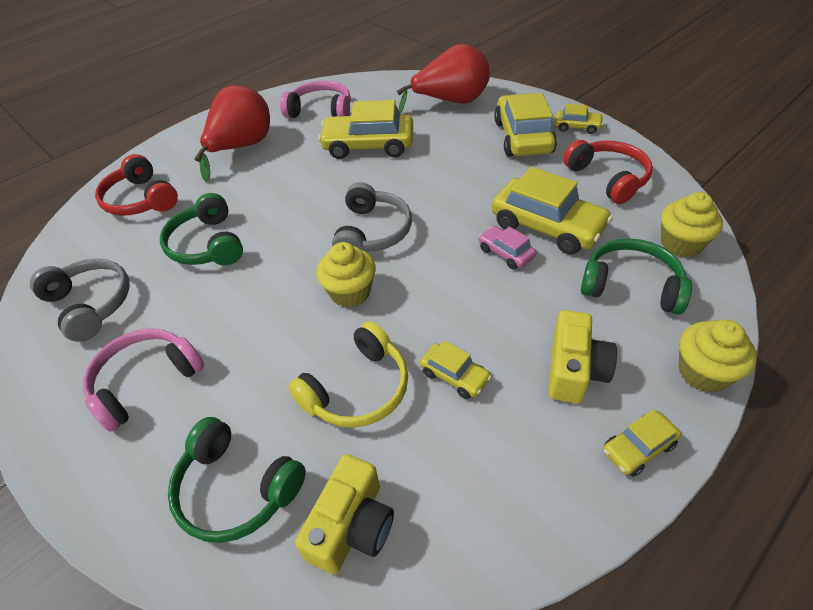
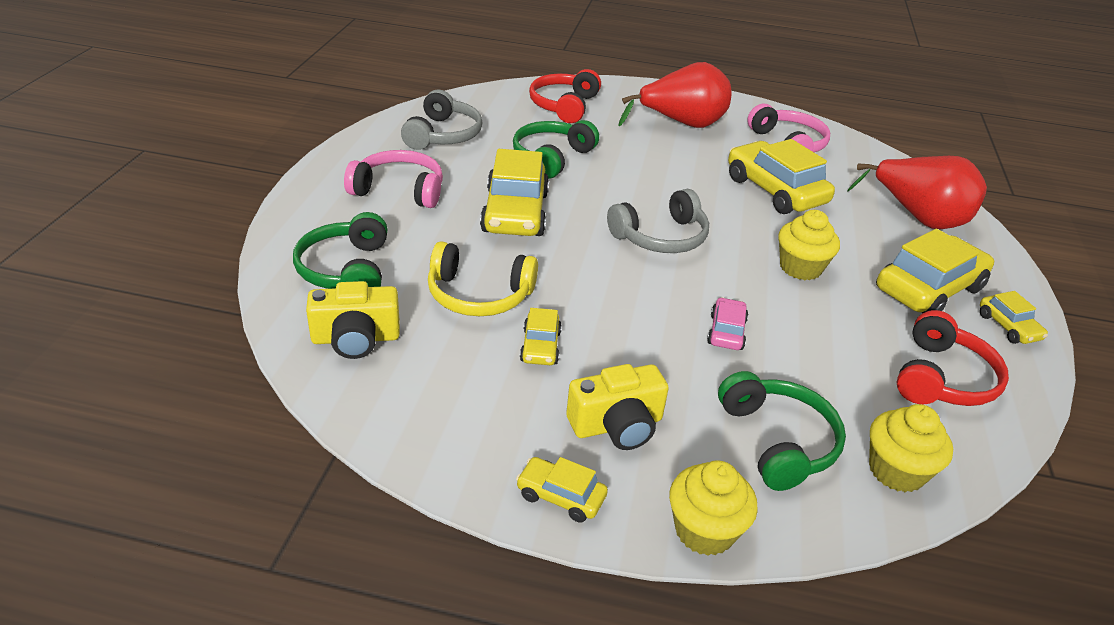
camera: 50 degrees right, 10 degrees down
(350, 292) = (576, 252): yellow cupcake -> yellow cupcake (800, 268)
(547, 226) = (800, 350): yellow car -> yellow car (515, 213)

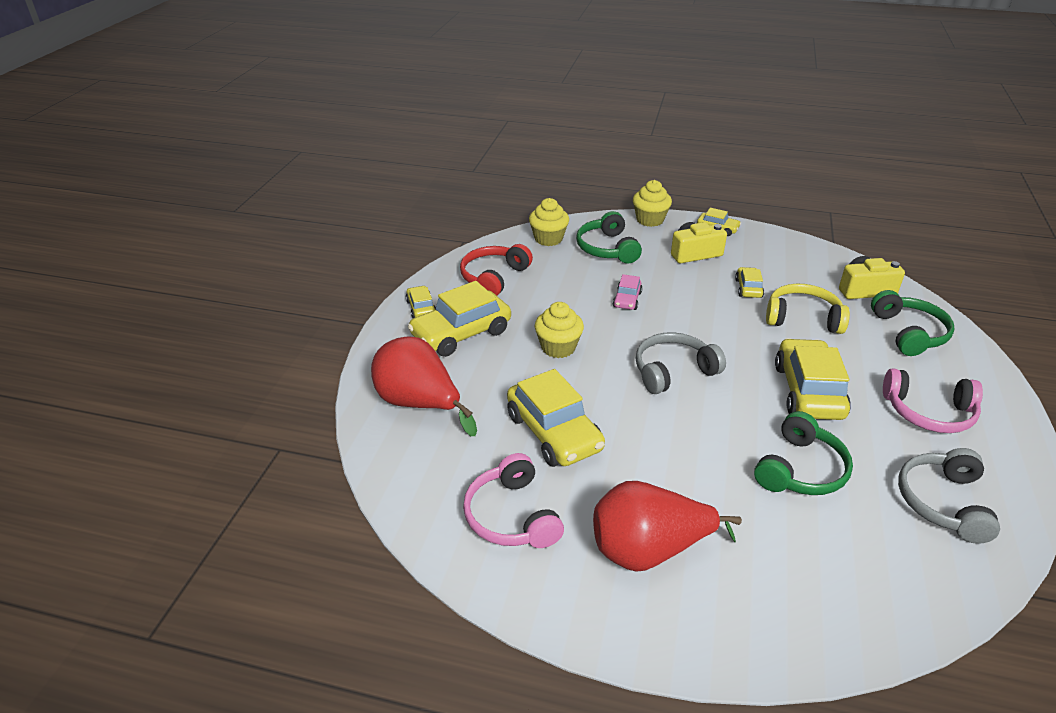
camera: 175 degrees left, 0 degrees up
(564, 106) = (820, 584): red headphones -> none

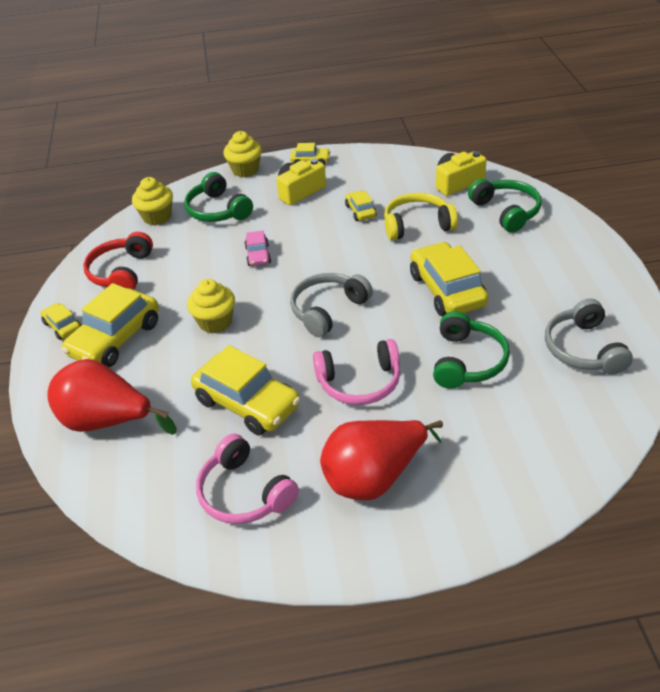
camera: 20 degrees left, 5 degrees up
(928, 412) = (546, 277): pink headphones -> pink headphones (359, 382)

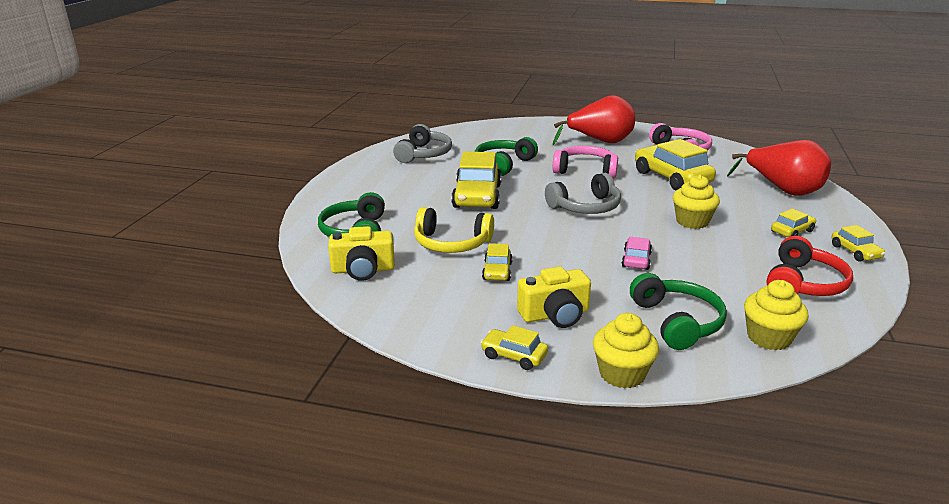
camera: 160 degrees left, 15 degrees down
(115, 339) = (792, 231): yellow car -> yellow car, size x0.50

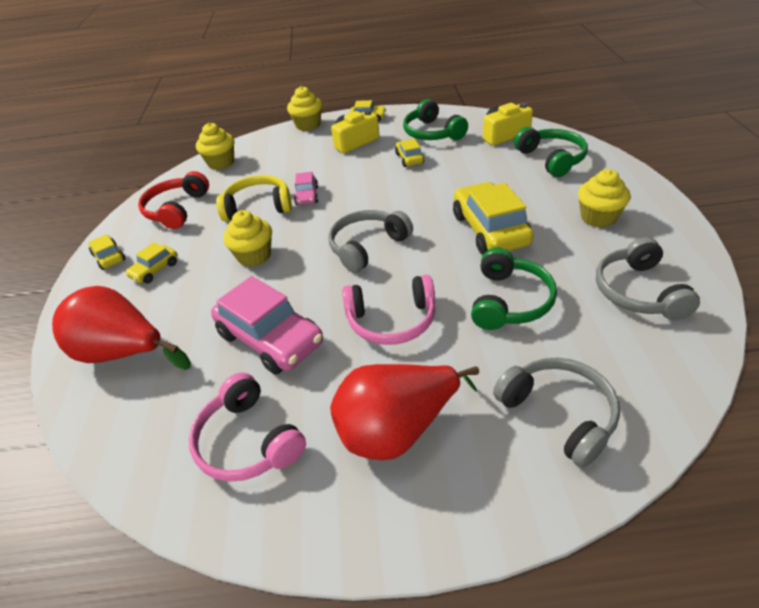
camera: 165 degrees right, 15 degrees up
(389, 186) = (598, 217): none -> yellow cupcake
(451, 243) = (463, 170): yellow headphones -> yellow headphones (258, 207)
(518, 134) = (559, 414): none -> grey headphones
(671, 178) = (270, 339): yellow car -> pink car
(677, 322) = (277, 157): green headphones -> green headphones (432, 133)

